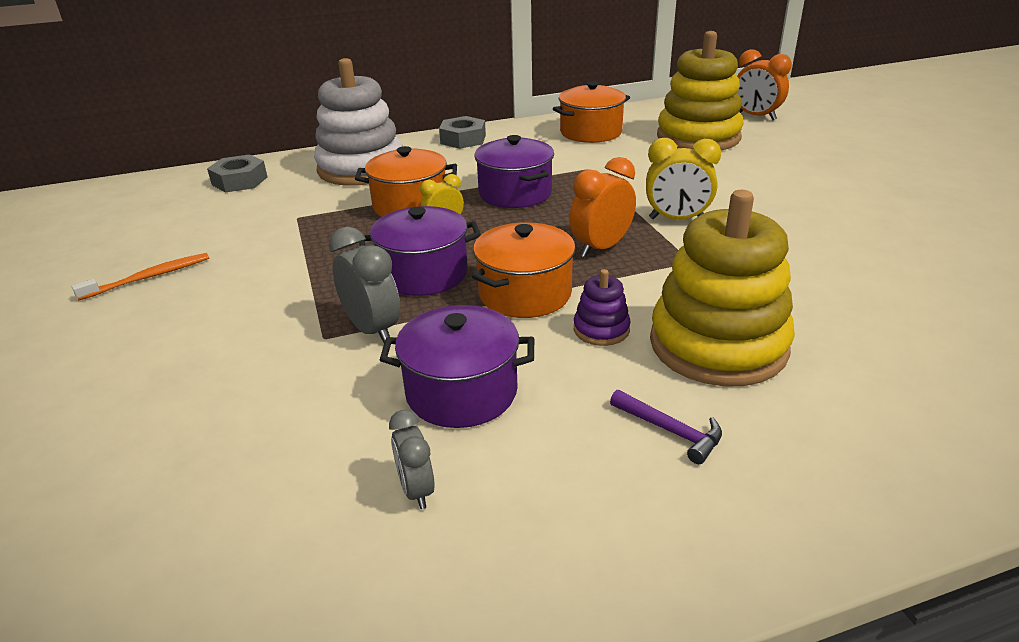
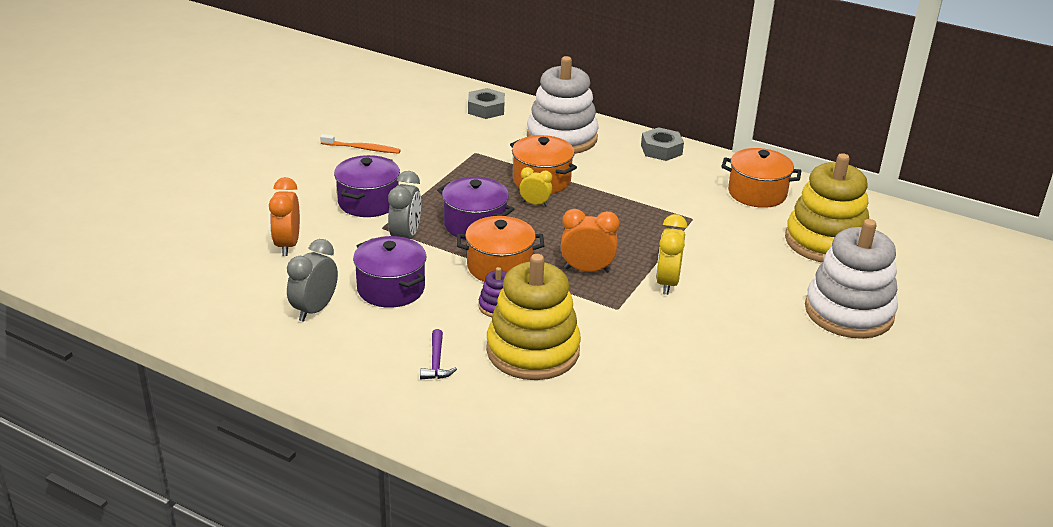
camera: 45 degrees right, 0 degrees up
(416, 490) = (314, 310): grey clock -> grey clock, size x1.60
(515, 193) = (612, 208): purple pot -> purple pot (368, 202)
(677, 219) = (667, 283): yellow clock -> yellow clock turned 45 degrees clockwise
(756, 117) = (916, 253): orange clock -> orange clock (287, 245)
(813, 167) = (848, 312): none -> white stacking toy

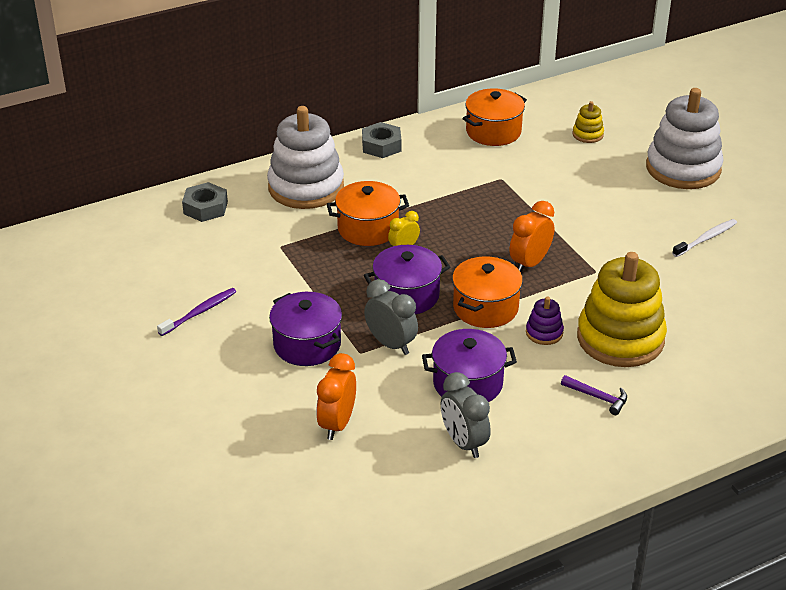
camera: 55 degrees left, 5 degrees up
(287, 245) = (337, 424): orange clock -> orange clock turned 75 degrees clockwise
(362, 148) = (200, 312): orange toothbrush -> purple toothbrush
(667, 283) = (581, 232): yellow clock -> none
(749, 359) = (706, 238): none -> white toothbrush
(825, 242) = (587, 134): yellow stacking toy -> yellow stacking toy, size x0.43

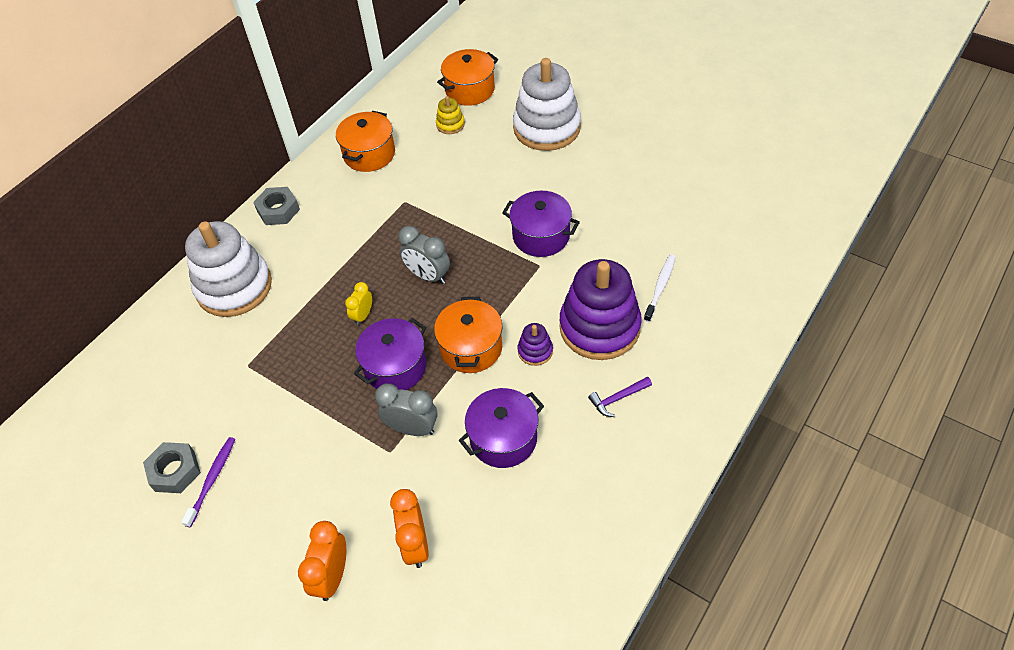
camera: 25 degrees left, 15 degrees up
(205, 208) = (149, 353): grey nut -> grey nut (175, 471)
(307, 345) = (336, 467): purple pot -> purple pot (541, 236)
(368, 229) = (318, 308): orange pot -> orange pot (470, 90)
(463, 443) = (537, 506): grey clock -> grey clock (428, 276)
(530, 263) = (480, 282): orange clock -> orange clock (332, 576)
(598, 397) = (618, 398): purple hammer -> purple hammer turned 150 degrees clockwise
(620, 339) = (599, 327): yellow stacking toy -> purple stacking toy
(706, 238) = (606, 191): white toothbrush -> white toothbrush (660, 287)

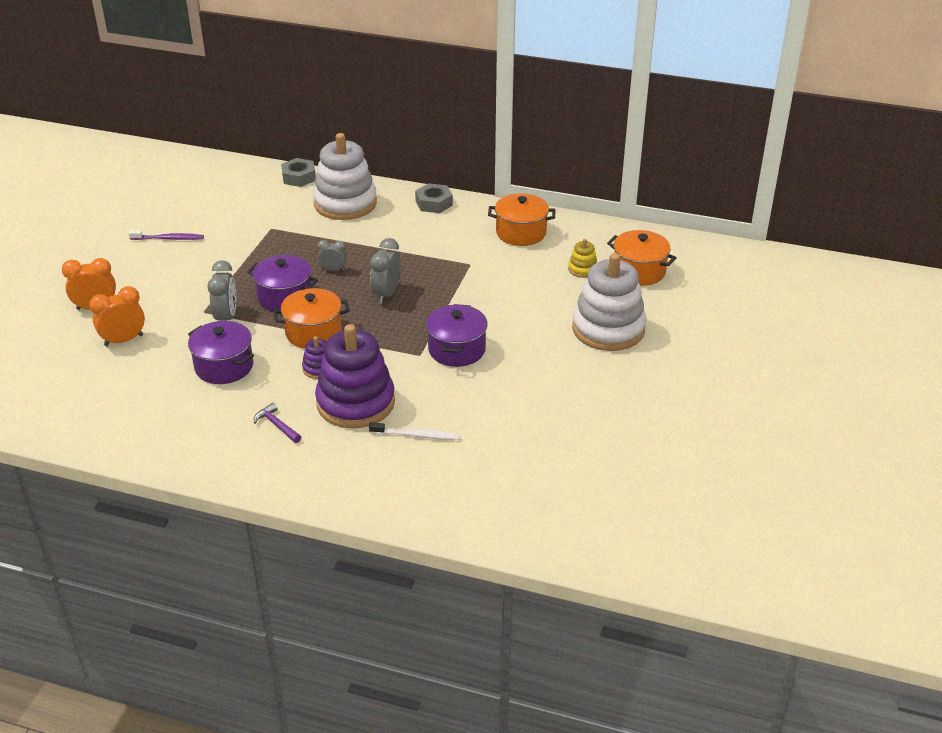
camera: 70 degrees right, 15 degrees down
(175, 471) = (174, 222): grey nut -> grey nut (299, 177)
(363, 316) = (333, 270): yellow clock -> grey clock

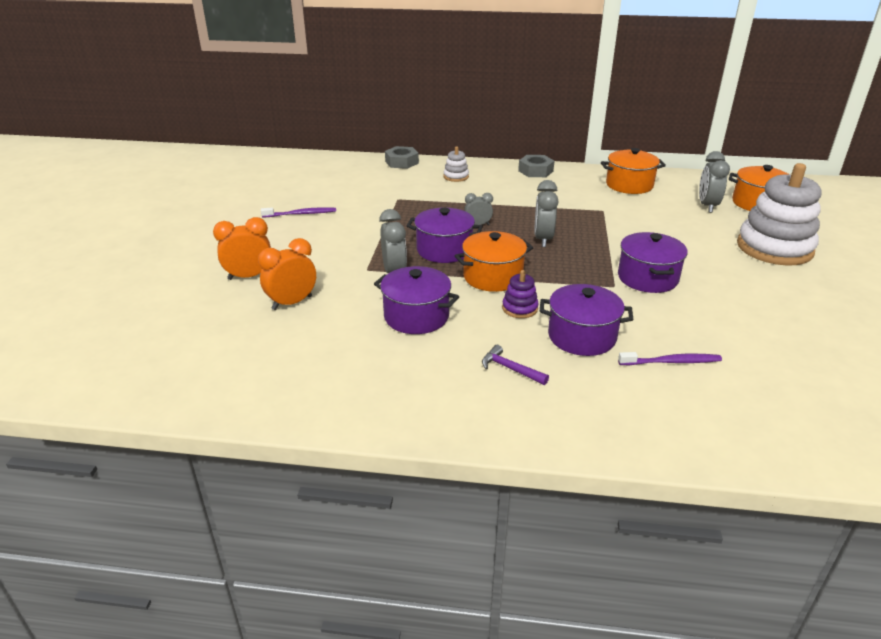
camera: 10 degrees left, 5 degrees down
(345, 203) = (456, 177): white stacking toy -> white stacking toy, size x0.43
(355, 403) = (582, 336): purple stacking toy -> purple pot
(416, 435) = (672, 362): white toothbrush -> purple toothbrush
(582, 269) = (707, 206): yellow stacking toy -> grey clock

